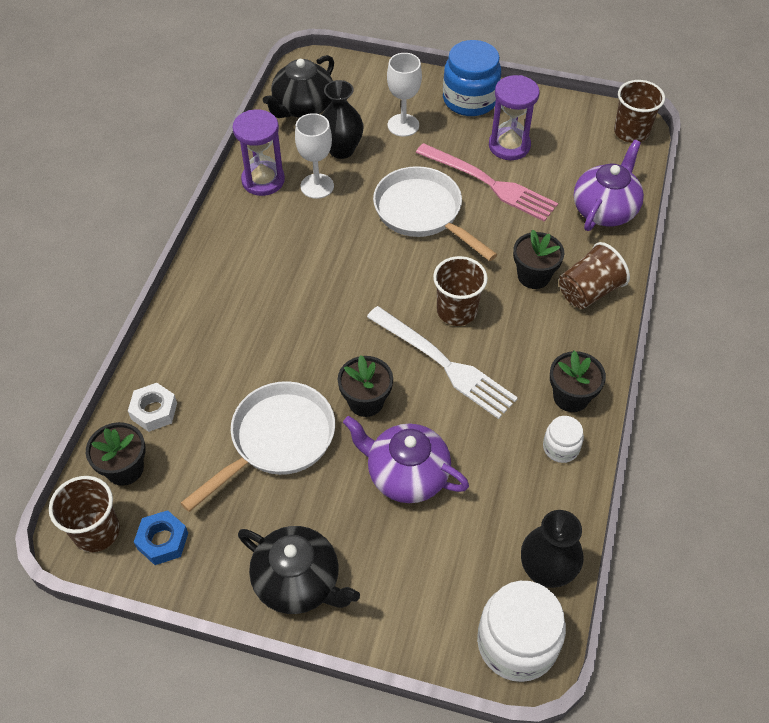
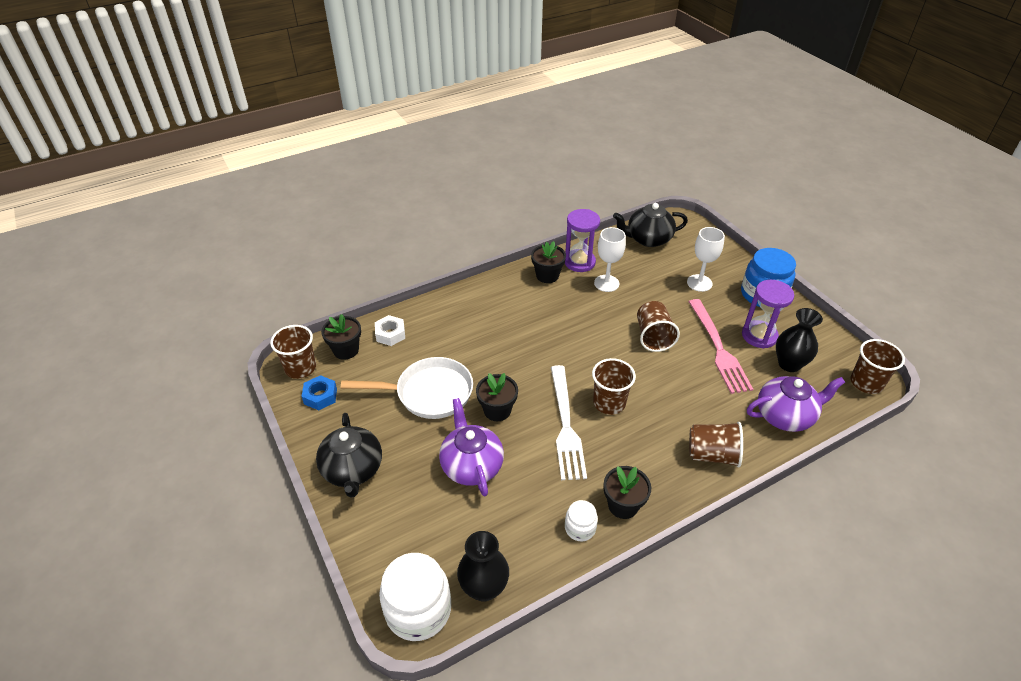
camera: 45 degrees right, 10 degrees down
(341, 150) = (644, 273): black vase -> black vase (789, 364)
(422, 213) = (653, 337): white pan -> brown cup
(533, 276) = (684, 419): black flower pot -> black flower pot (547, 275)

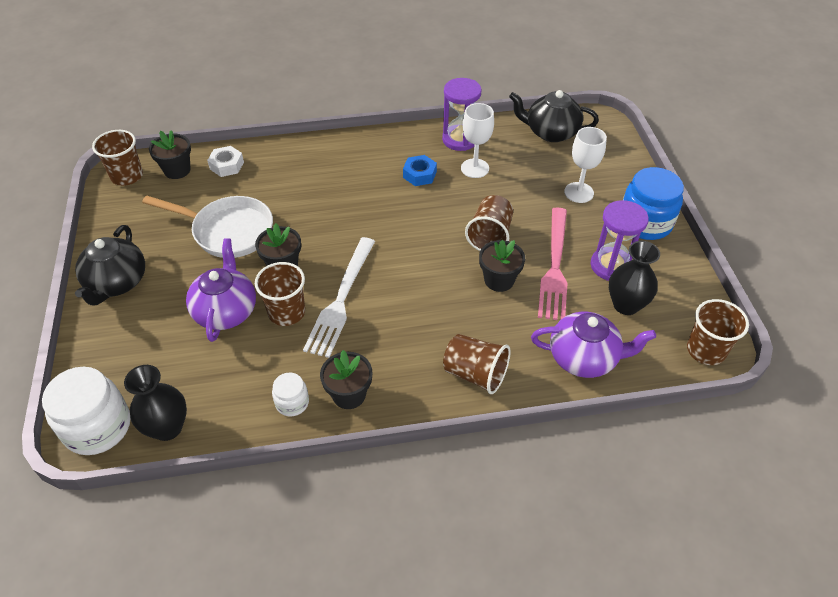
camera: 20 degrees right, 5 degrees up
(320, 396) = (129, 207): blue nut -> blue nut (419, 174)
(547, 275) = (417, 145): black flower pot -> black flower pot (499, 280)
(609, 403) = (399, 290): brown cup -> brown cup (286, 312)

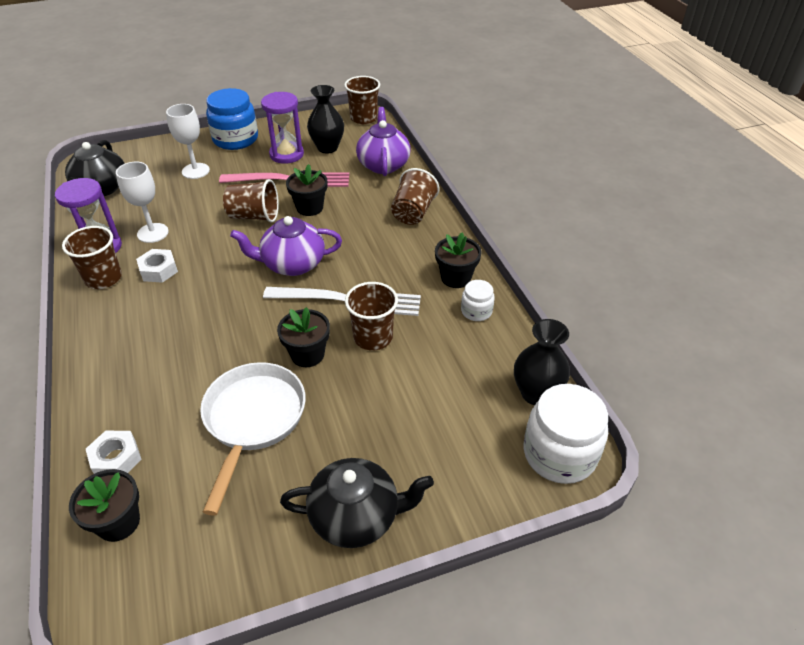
camera: 100 degrees left, 5 degrees down
(127, 176) = (125, 594): brown cup -> brown cup (103, 278)
(226, 311) = (381, 387): purple teapot -> purple teapot (292, 264)
(419, 174) = (159, 270): blue nut -> white nut

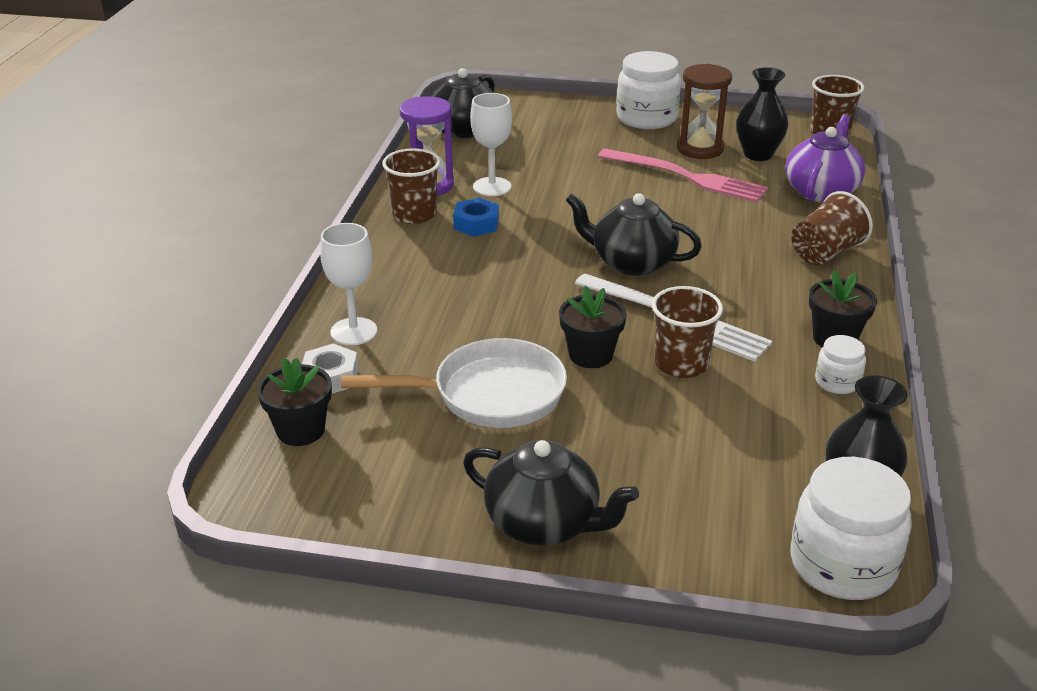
camera: 30 degrees right, 10 degrees down
(159, 270) = (476, 224): white nut -> blue nut
(195, 171) = (578, 139): white goblet -> white goblet (354, 331)
(235, 139) = (646, 118): blue jar -> white jar
(253, 420) = (489, 394): white pan -> white pan turned 45 degrees clockwise
(254, 216) = (617, 202): brown cup -> none
(286, 154) = (700, 149): purple hourglass -> brown hourglass
(292, 264) = (632, 262): purple teapot -> black teapot
(309, 208) = (691, 211): black flower pot -> none

